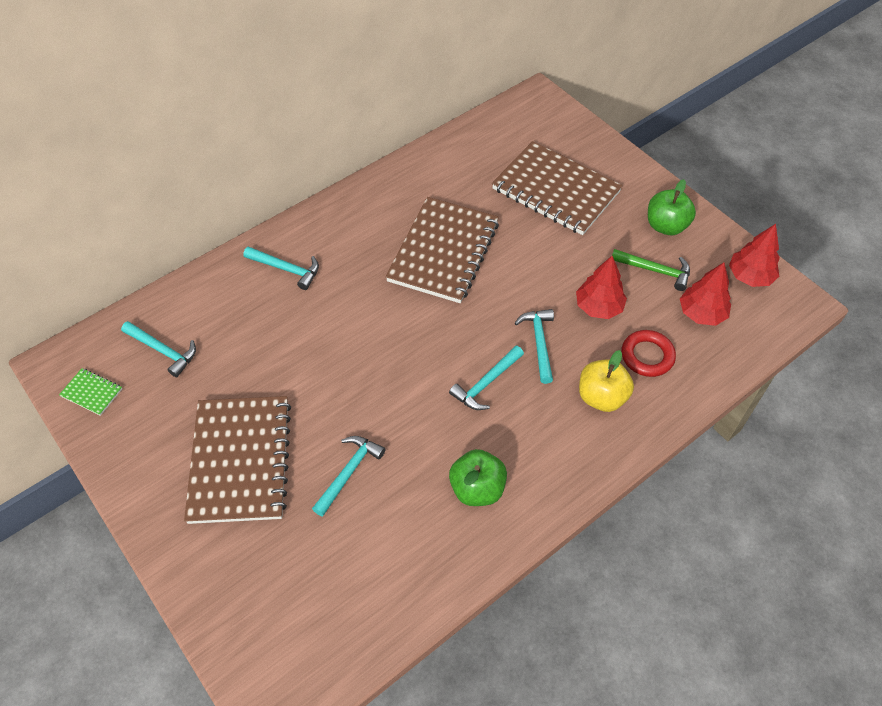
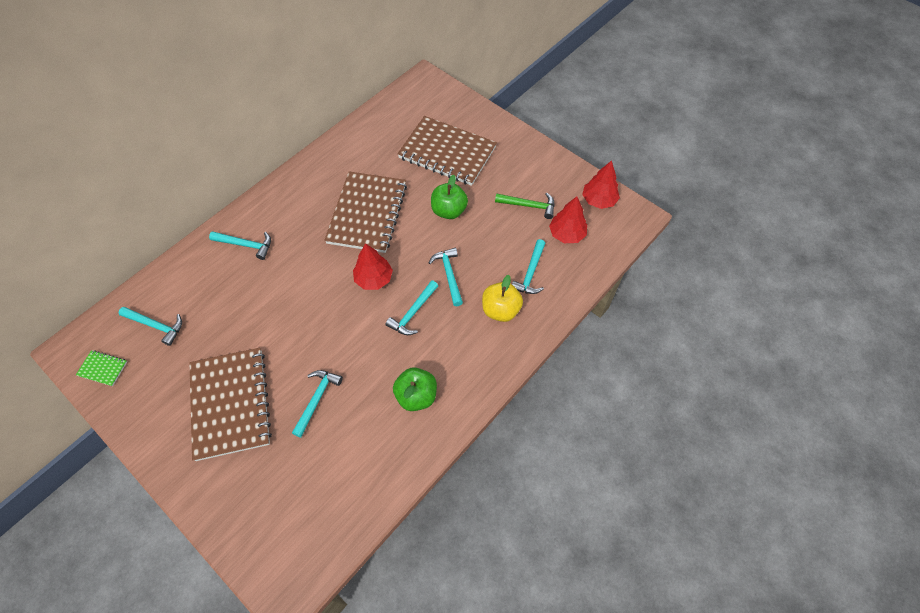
camera: 10 degrees left, 5 degrees up
(598, 307) = (490, 240): red tree -> red tree (374, 279)
(647, 356) = (530, 273): red ring -> turquoise hammer
(666, 226) = (533, 169): green apple -> green apple (449, 211)

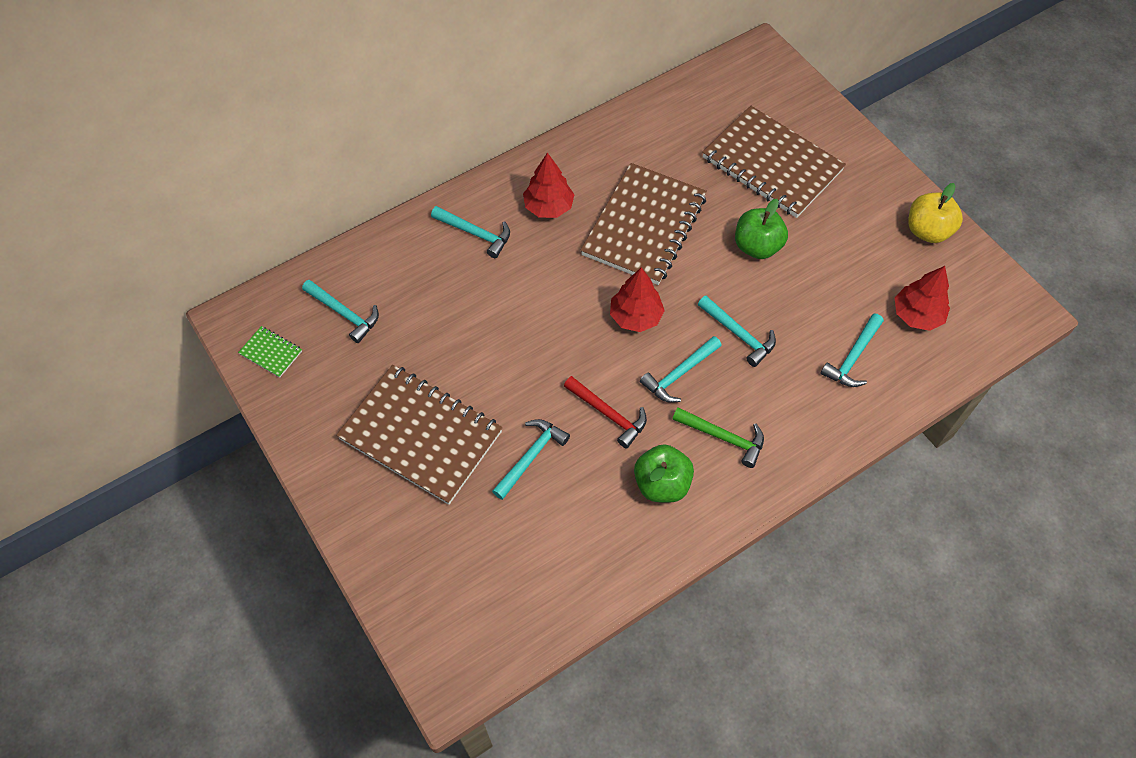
camera: 15 degrees right, 0 degrees up
(230, 404) = (421, 435): brown notebook -> brown notebook turned 60 degrees counterclockwise
(368, 354) = (608, 414): none -> red hammer
(449, 275) = (739, 334): turquoise hammer -> turquoise hammer turned 135 degrees clockwise
(500, 310) = (800, 398): yellow apple -> yellow apple (927, 231)
(529, 206) = (871, 263): green hammer -> green hammer (723, 437)
(598, 200) = (974, 277): red tree -> red tree (548, 207)

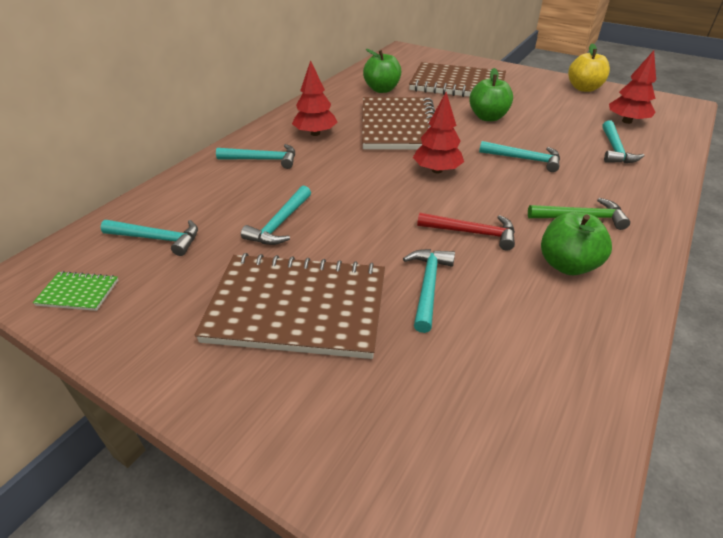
camera: 25 degrees left, 20 degrees down
(671, 144) = (382, 89): none -> green apple
(679, 374) = (504, 192): turquoise hammer -> turquoise hammer (280, 224)

